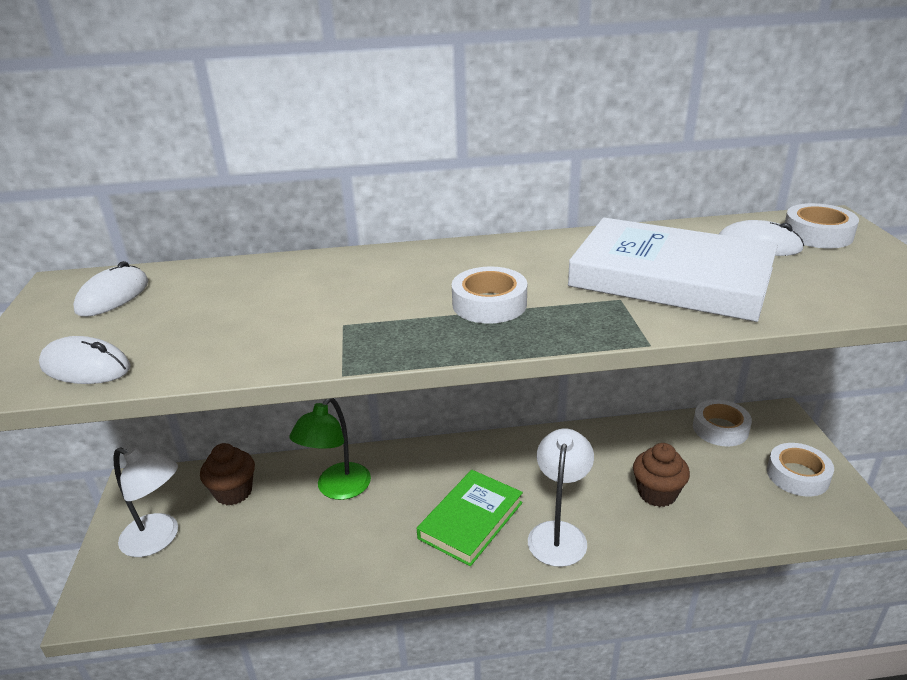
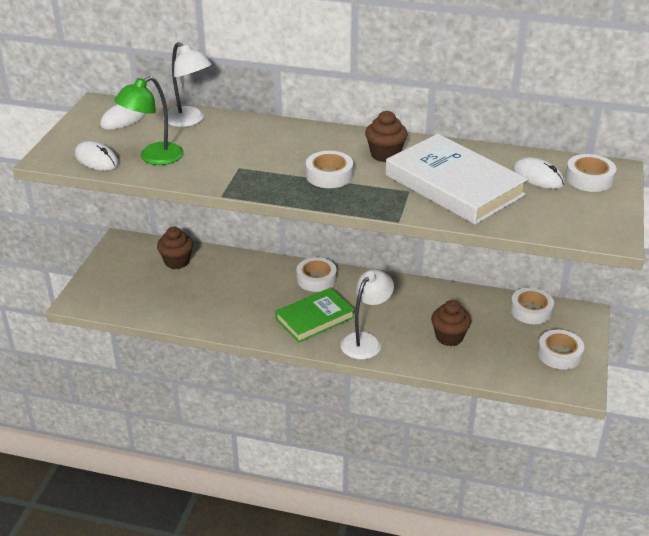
camera: 20 degrees right, 5 degrees up
(159, 539) = (123, 276): white lamp -> white lamp (189, 121)
(337, 489) = (241, 277): green lamp -> green lamp (154, 158)
(440, 462) = (316, 279): none -> white tape
(542, 261) = (385, 155): none -> brown cupcake

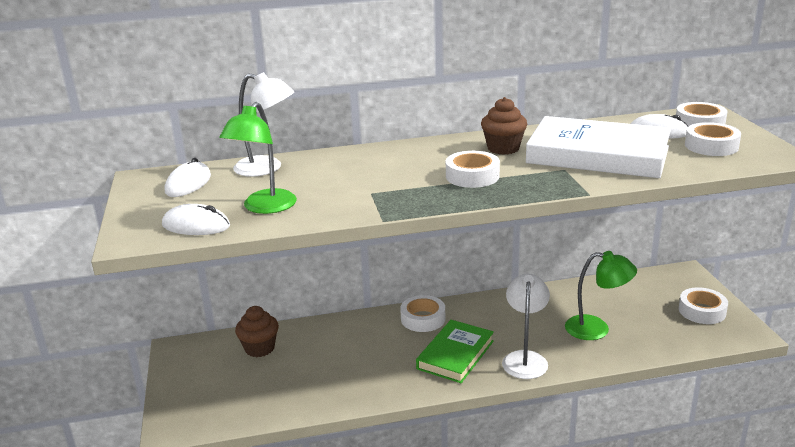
camera: 25 degrees left, 10 degrees down
(449, 337) = (596, 329): brown cupcake -> green lamp
(531, 310) = (641, 284): white tape -> white tape (711, 146)

